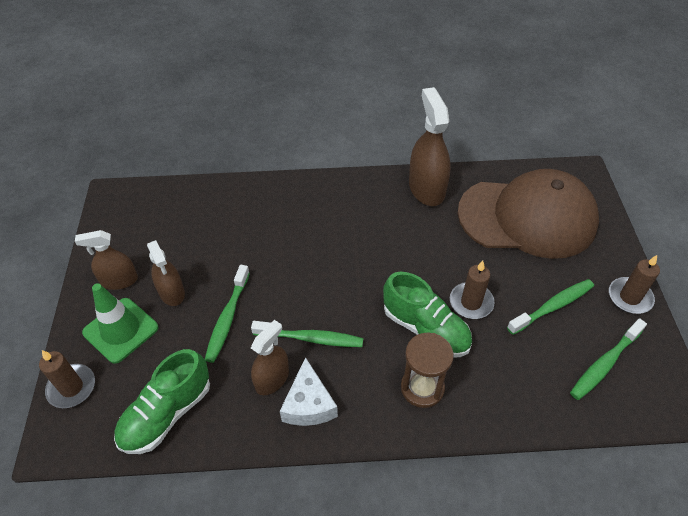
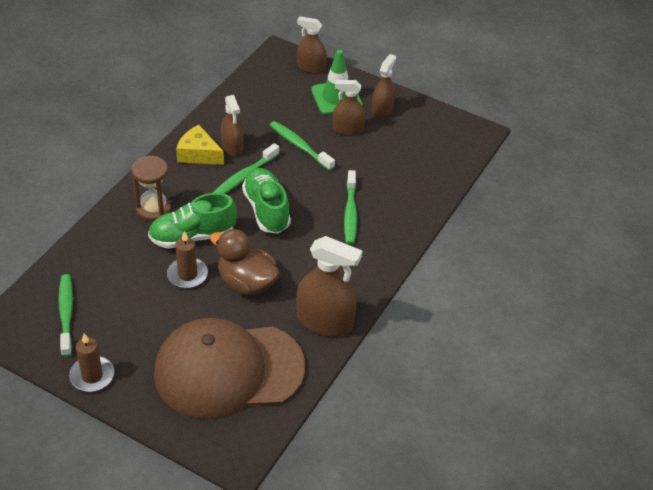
camera: 120 degrees right, 5 degrees down
(71, 387) = (311, 67): brown candle -> brown spray bottle
(167, 414) = (254, 96): green shoe -> green shoe (266, 210)
(308, 404) = (198, 154): white cheese -> yellow cheese
(438, 256) = (246, 283): none -> brown duck
(527, 217) = (228, 370): brown cap -> brown cap turned 45 degrees clockwise
(553, 306) = (135, 320): green toothbrush -> green toothbrush (350, 213)

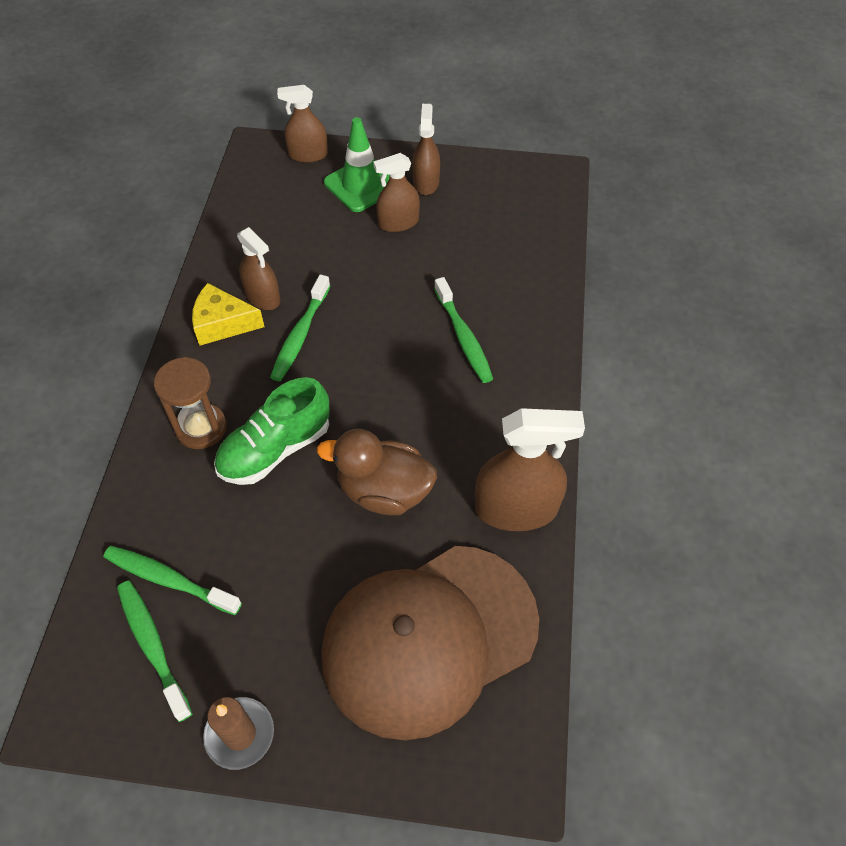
camera: 20 degrees left, 10 degrees up
(187, 275) = (297, 511): brown candle -> none
(266, 210) = (354, 372): green shoe -> none
(299, 146) = (350, 266): green toothbrush -> green toothbrush (169, 579)

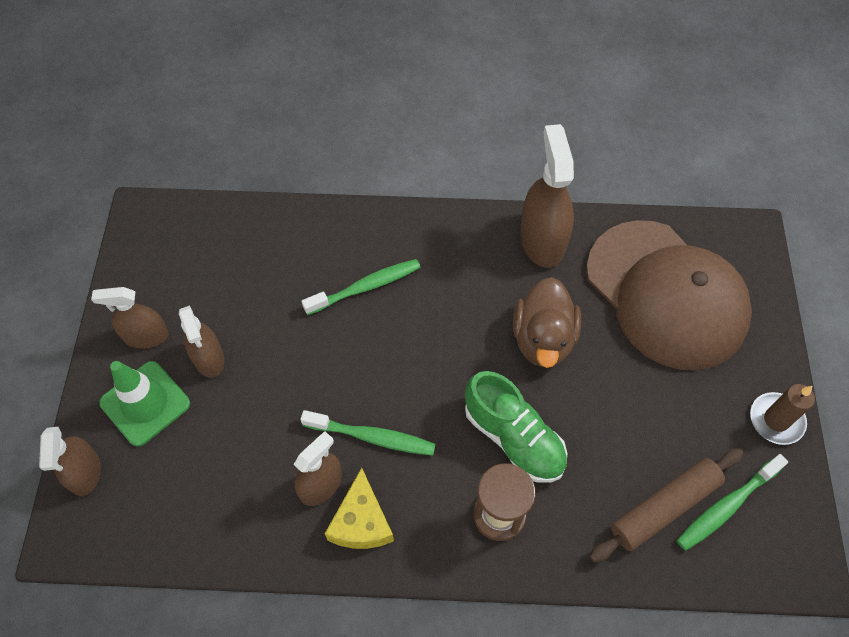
camera: 95 degrees left, 5 degrees up
(169, 579) = (664, 507): green toothbrush -> brown rolling pin

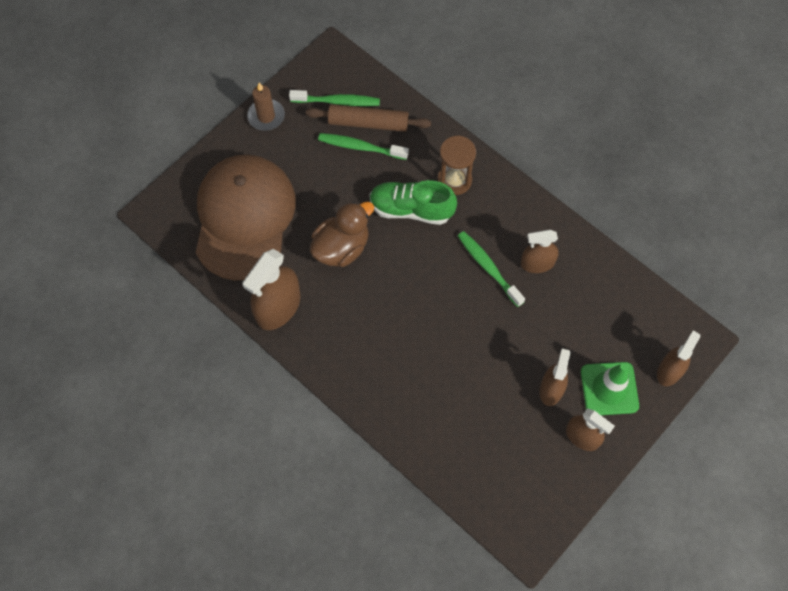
camera: 140 degrees left, 5 degrees up
(361, 522) = (529, 229): yellow cheese -> none
(366, 287) = (416, 362): green toothbrush -> green toothbrush (360, 147)
(513, 438) = (411, 209): green shoe -> green shoe turned 75 degrees counterclockwise

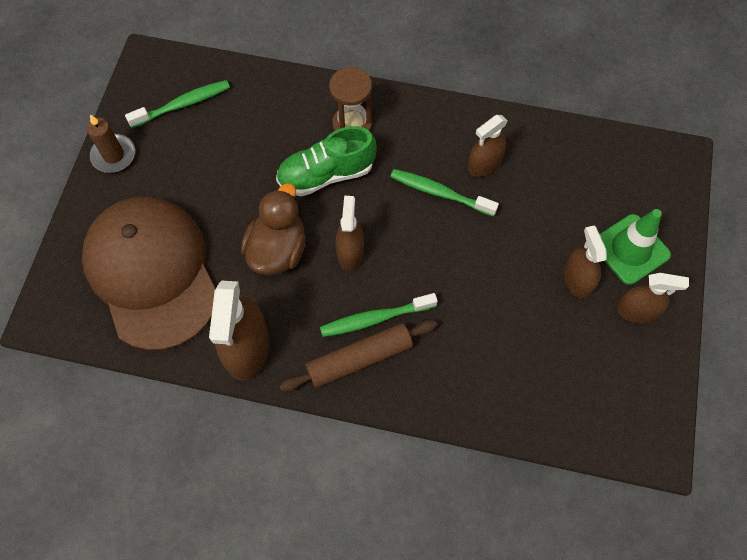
camera: 30 degrees left, 0 degrees up
(360, 147) = (235, 138): green toothbrush -> green toothbrush (375, 318)
(368, 123) = (228, 110): brown rolling pin -> brown rolling pin (359, 359)
(669, 371) = (673, 202): brown spray bottle -> brown spray bottle (350, 252)

